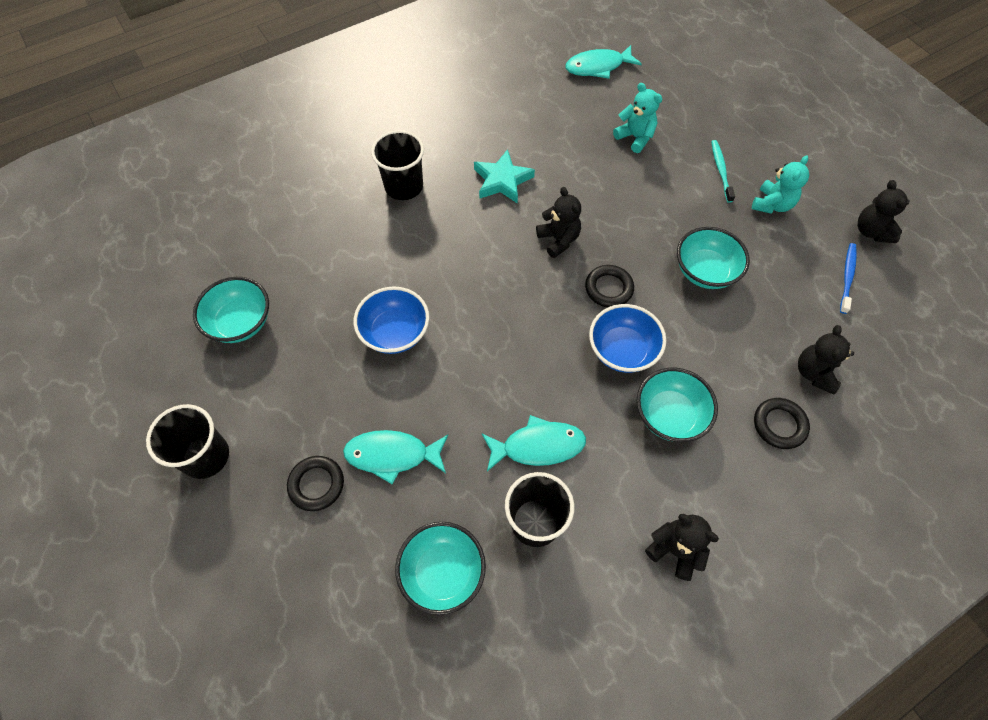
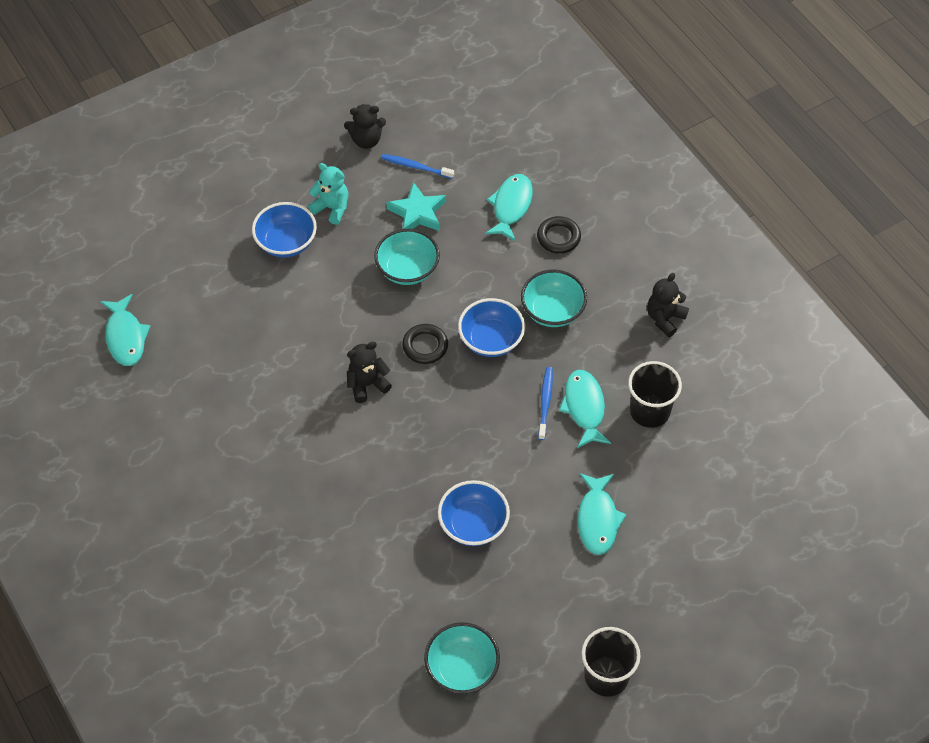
camera: 90 degrees left, 5 degrees down
(316, 484) = (628, 578): black ring -> none
(404, 186) = (290, 527): black cup -> none
(442, 572) = (695, 477): turquoise bowl -> none
(502, 180) = (287, 433): turquoise star -> turquoise star (417, 213)
(544, 404) = (545, 402): none -> blue toothbrush
(635, 137) = (236, 310): turquoise teddy bear -> none
(720, 170) = (286, 242): turquoise toothbrush -> blue bowl
(814, 373) = (511, 206): black teddy bear -> turquoise fish

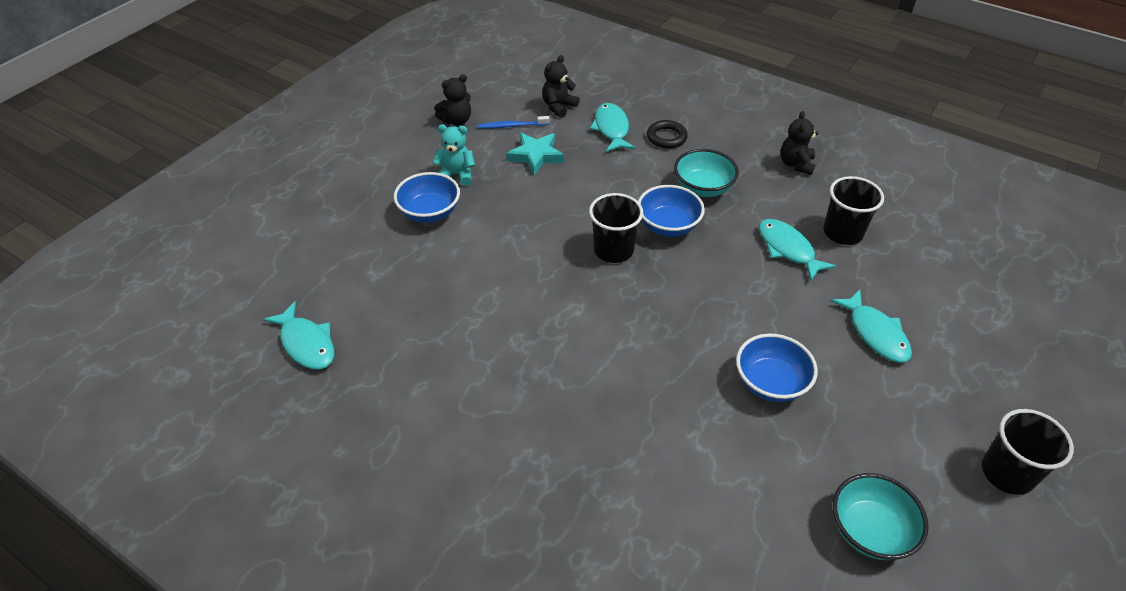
camera: 25 degrees left, 10 degrees down
(367, 384) = (581, 299): black teddy bear -> black teddy bear (558, 107)
(407, 269) = (556, 198): turquoise bowl -> none
(425, 346) = (613, 250): black ring -> black cup
(545, 402) = (752, 256): blue toothbrush -> none

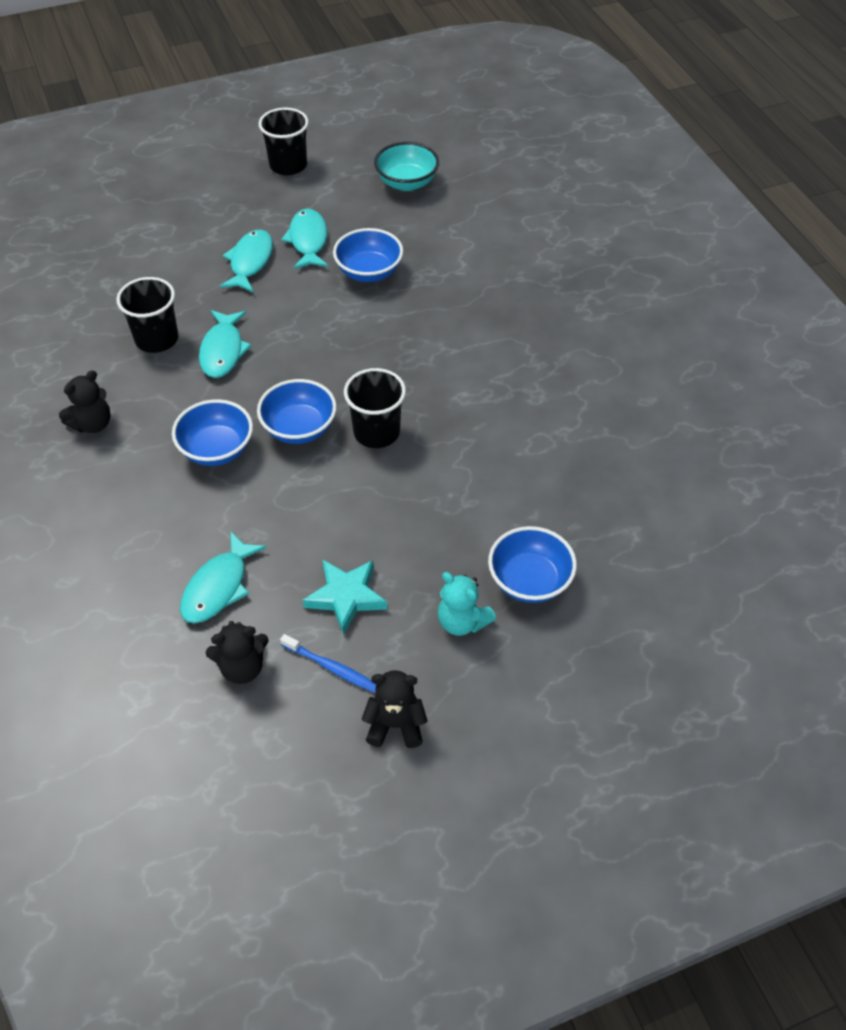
camera: 145 degrees left, 5 degrees up
(306, 343) = (734, 490): turquoise fish -> turquoise fish (308, 240)
(666, 137) = (173, 536): black ring -> none
(703, 188) = (217, 449): turquoise bowl -> blue bowl

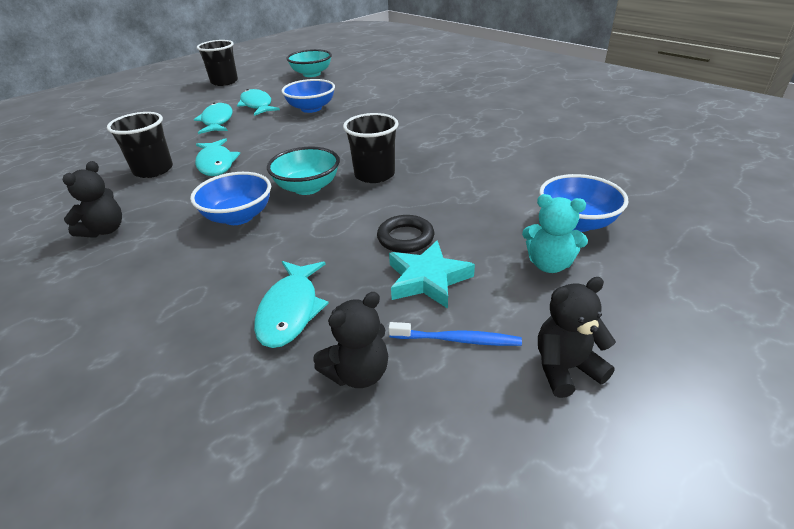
camera: 20 degrees left, 15 degrees down
(299, 428) = (307, 187): blue bowl -> turquoise bowl
(356, 539) = (405, 238): none -> black ring

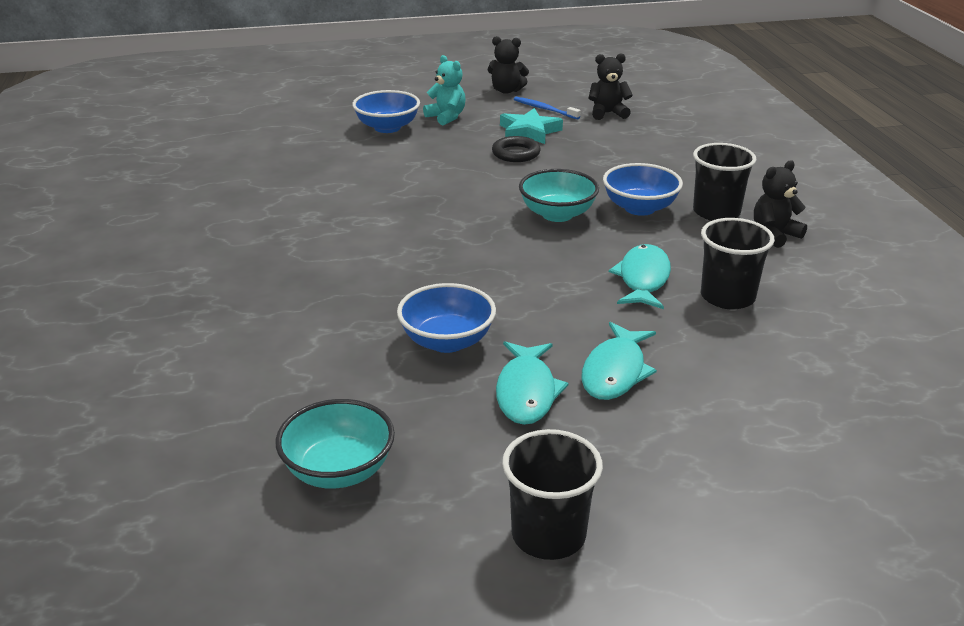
camera: 150 degrees left, 5 degrees down
(290, 310) = (628, 142): turquoise fish -> none
(374, 175) = (481, 206): black cup -> black cup (716, 212)

